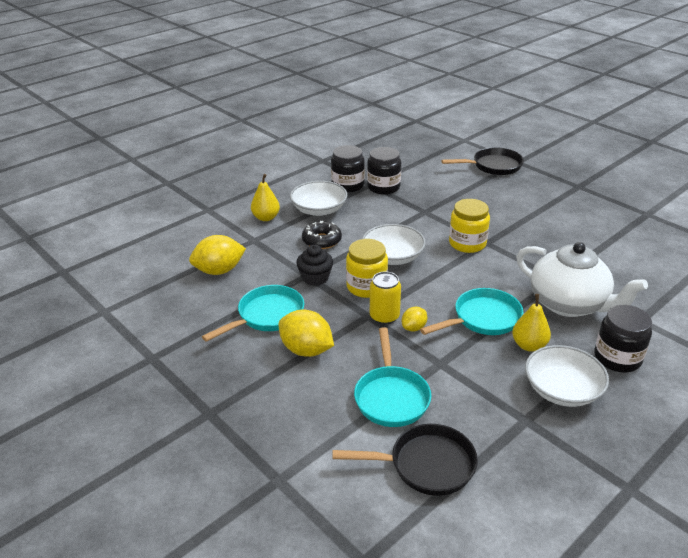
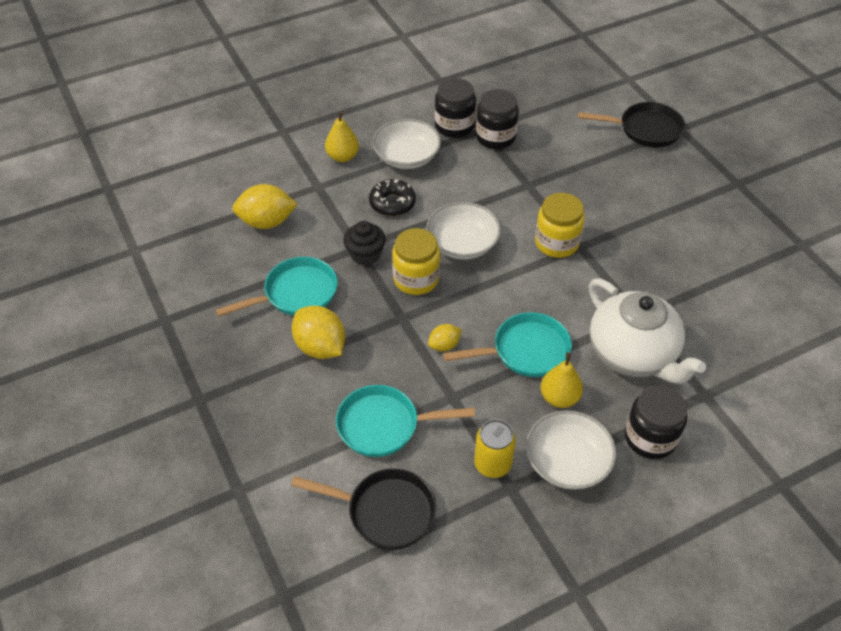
camera: 15 degrees right, 15 degrees up
(384, 316) = (419, 323): yellow can -> yellow can (492, 464)
(391, 397) = (384, 425): turquoise pan -> turquoise pan turned 75 degrees clockwise

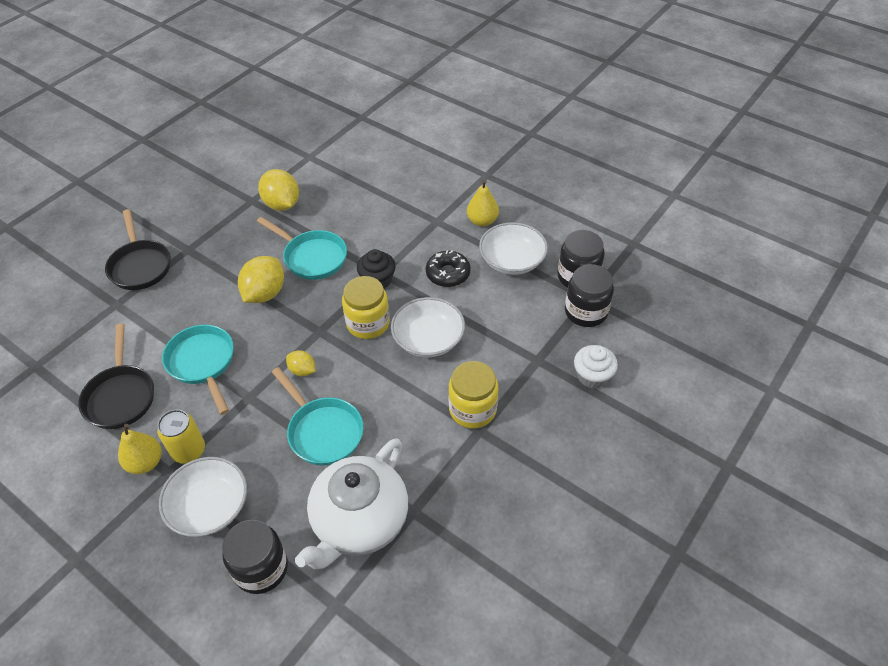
camera: 65 degrees right, 0 degrees up
(267, 222) = (378, 209): yellow lemon -> yellow lemon (282, 204)
(559, 398) = (279, 476): yellow pear -> yellow pear (145, 463)
(563, 161) = (592, 376): none -> white cupcake
(645, 129) = (698, 433): black pan -> black pan (140, 266)

